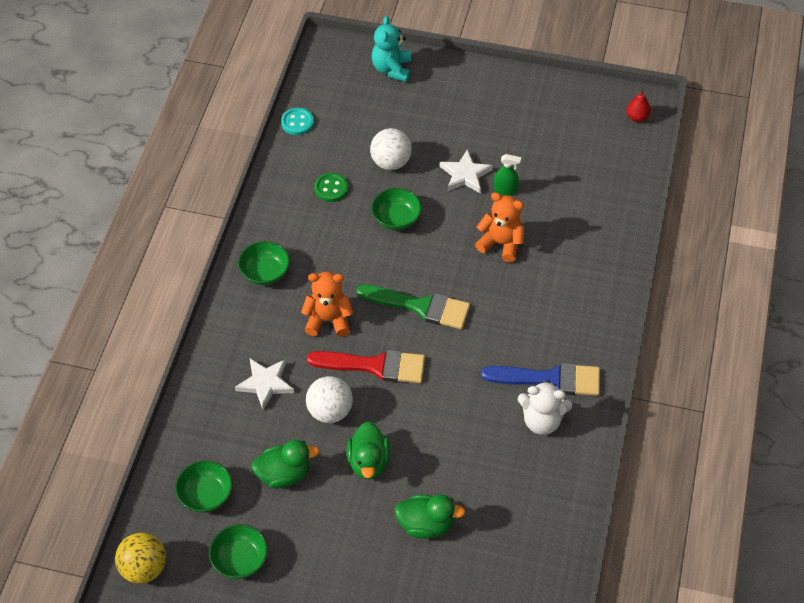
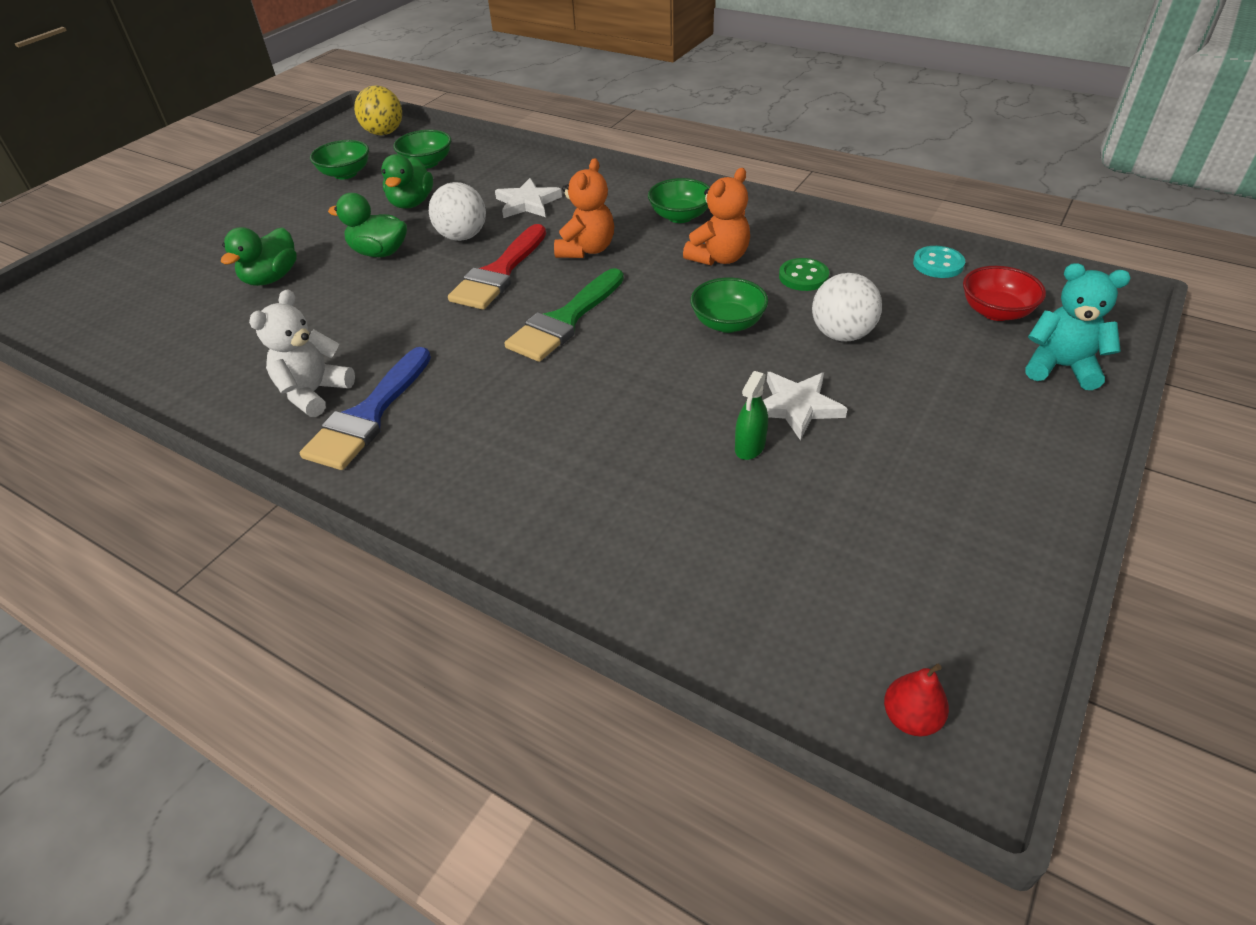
camera: 110 degrees right, 10 degrees down
(345, 95) = (996, 312): none -> red bowl
(501, 244) = (637, 418): orange teddy bear -> orange teddy bear (719, 258)

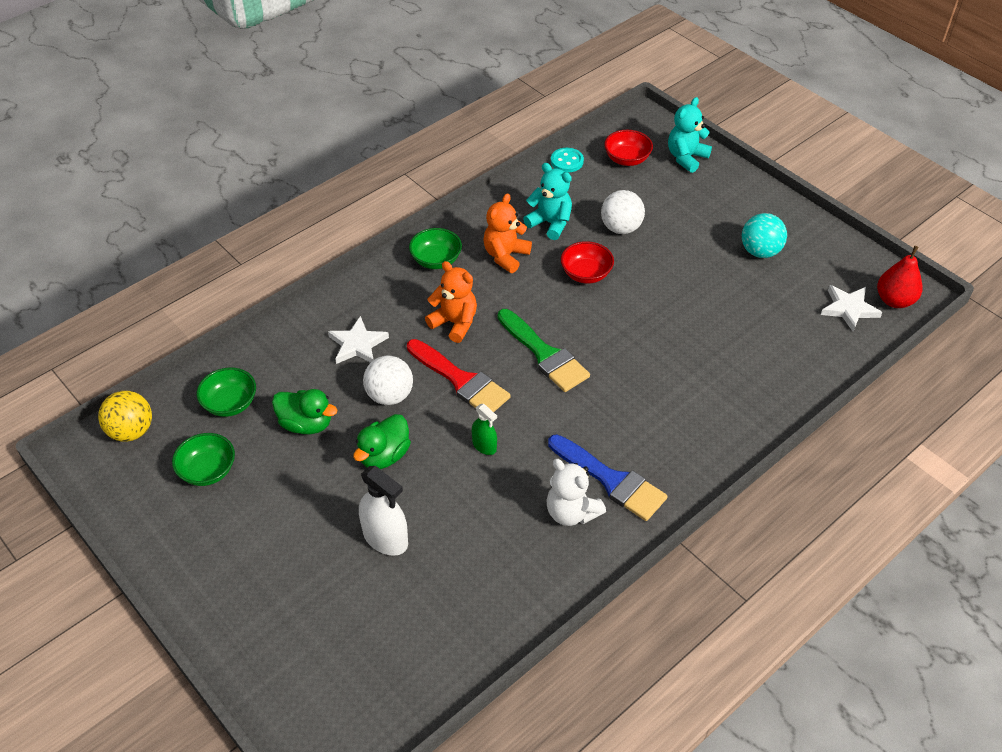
camera: 75 degrees left, 5 degrees up
(271, 278) = (385, 538): green duck -> white spray bottle
(719, 258) = (505, 256): orange teddy bear -> orange teddy bear turned 120 degrees counterclockwise
(728, 323) = (586, 274): green bowl -> red bowl
(750, 447) = (708, 299): green spray bottle -> green spray bottle (484, 446)
(797, 406) = (680, 269): white star -> white star (849, 309)
(803, 277) = (550, 223): green button -> turquoise teddy bear
(904, 489) = (760, 251): none -> turquoise ball
(910, 718) = (894, 300): red pear -> red pear, size x1.57

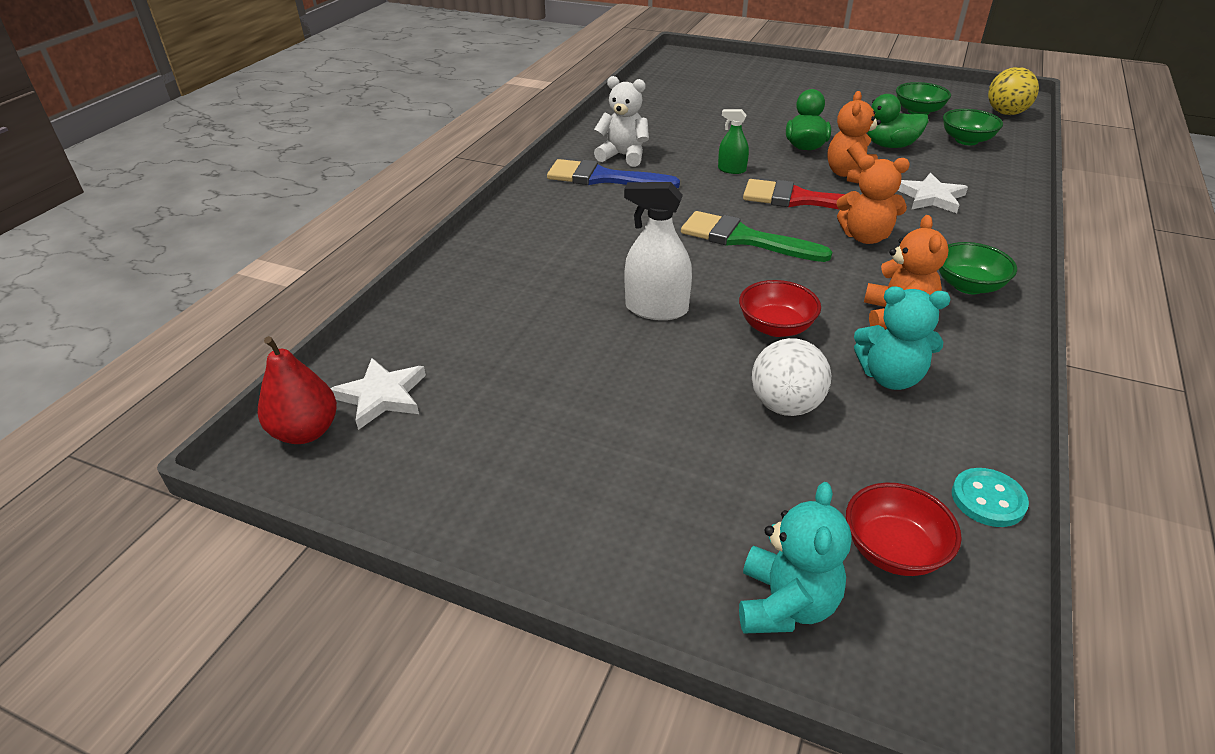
camera: 155 degrees right, 10 degrees down
(385, 538) = (749, 116): white spray bottle -> white spray bottle (656, 309)
(390, 395) = (850, 175): white ball -> orange teddy bear
(760, 251) = (545, 441): turquoise ball -> none

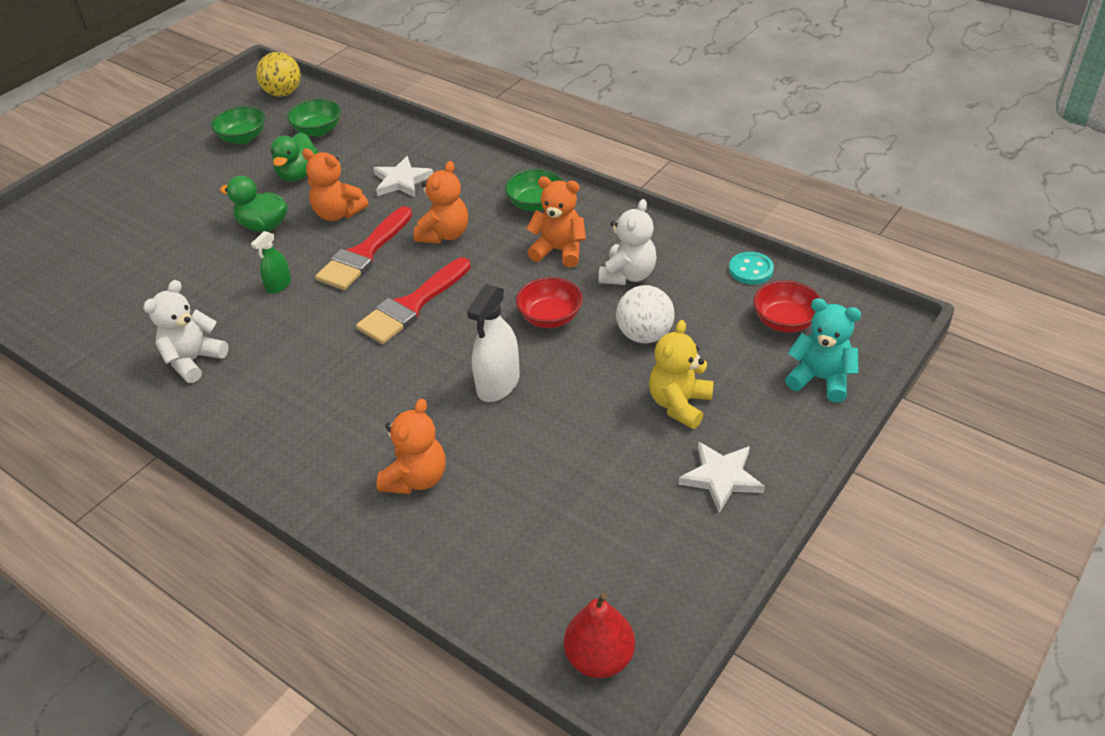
camera: 75 degrees left, 5 degrees up
(382, 396) = (563, 596): white star -> white star (721, 478)
(518, 284) = (416, 478): none -> orange teddy bear
(604, 178) = (236, 384): blue brush -> none
(675, 451) = (679, 404): none -> yellow teddy bear
(744, 239) = (412, 305): green brush -> red brush
(890, 377) = (628, 275): turquoise teddy bear -> white teddy bear

